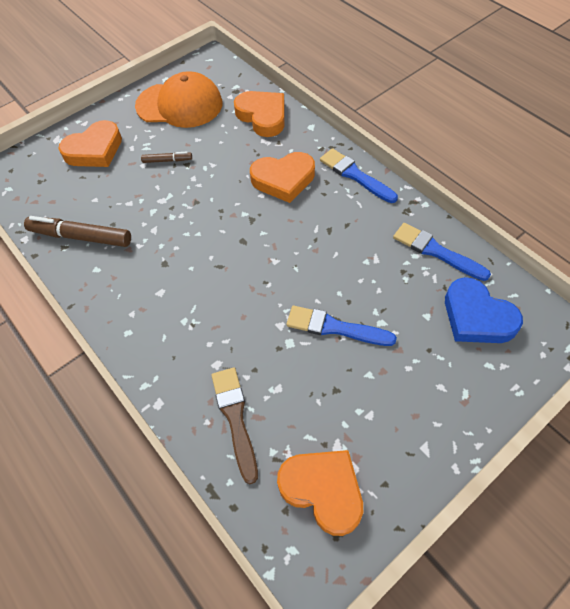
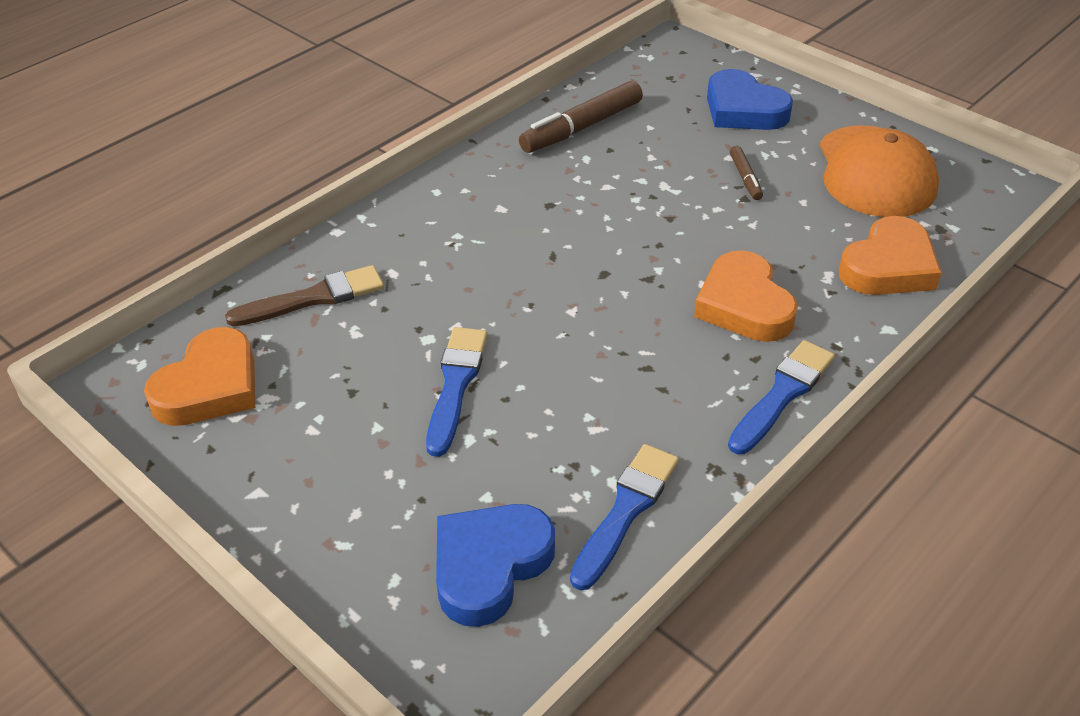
camera: 80 degrees right, 15 degrees down
(81, 237) = (581, 127): brown marker -> brown marker turned 135 degrees counterclockwise
(94, 150) = (743, 109): orange heart -> blue heart

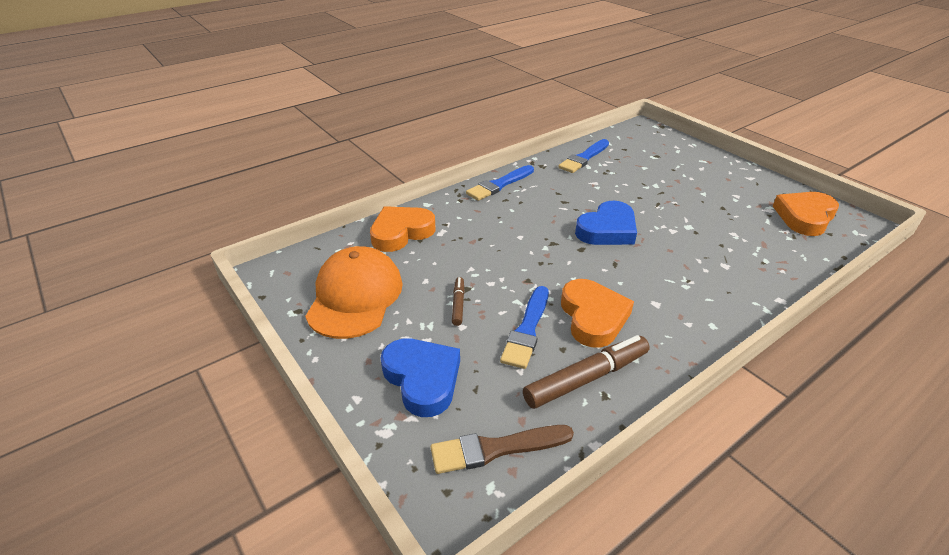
camera: 170 degrees left, 5 degrees down
(313, 298) = (771, 255): brown brush -> brown brush (496, 449)
(456, 385) = (667, 204): blue brush -> blue brush (527, 330)
(489, 566) = (640, 150): blue heart -> blue heart (607, 230)
(744, 305) = (500, 222): orange heart -> orange heart (593, 317)

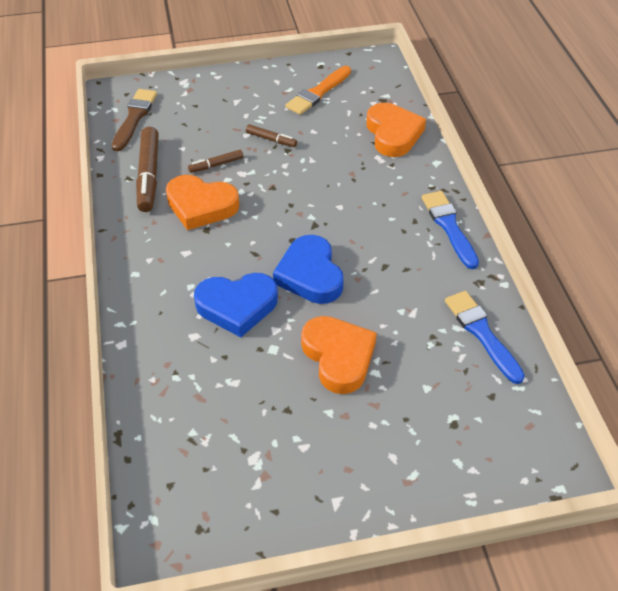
camera: 115 degrees right, 10 degrees up
(355, 296) = (318, 93): orange cap -> orange brush
(422, 379) = (211, 104): blue heart -> blue heart (237, 306)
(527, 330) = (216, 165): blue brush -> brown marker
(804, 217) = (214, 486): orange heart -> orange heart (338, 357)

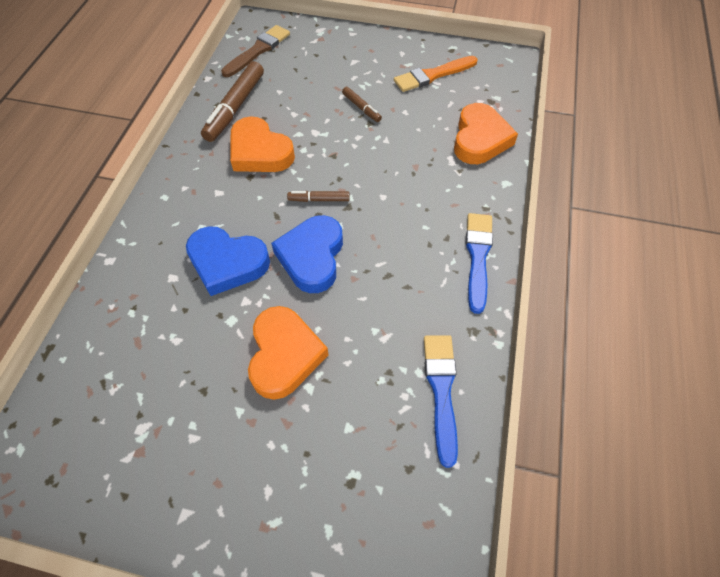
camera: 25 degrees right, 10 degrees up
(216, 165) = (297, 117): brown marker -> brown marker (319, 199)

